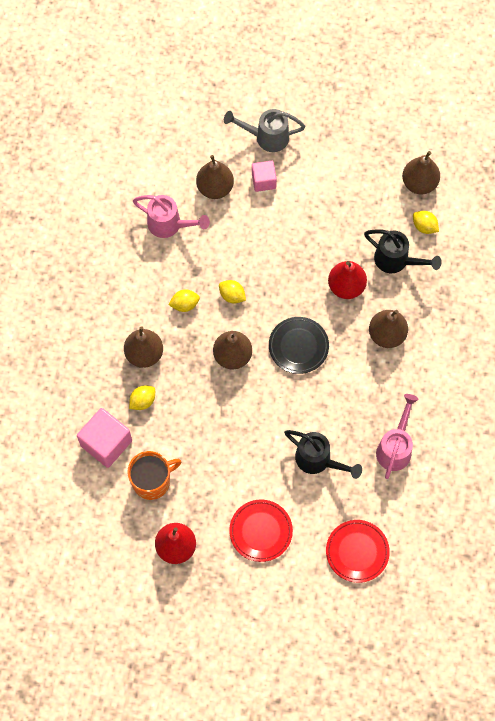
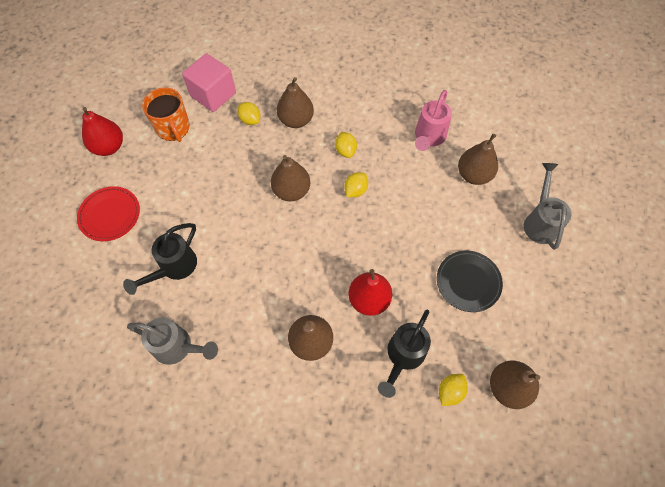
camera: 90 degrees right, 5 degrees down
(263, 181) = (487, 219): pink cube -> none
(298, 346) = (300, 250): black plate -> black plate (468, 282)
(357, 552) = (70, 304): red plate -> none
(395, 447) = (178, 347): pink watering can -> grey watering can

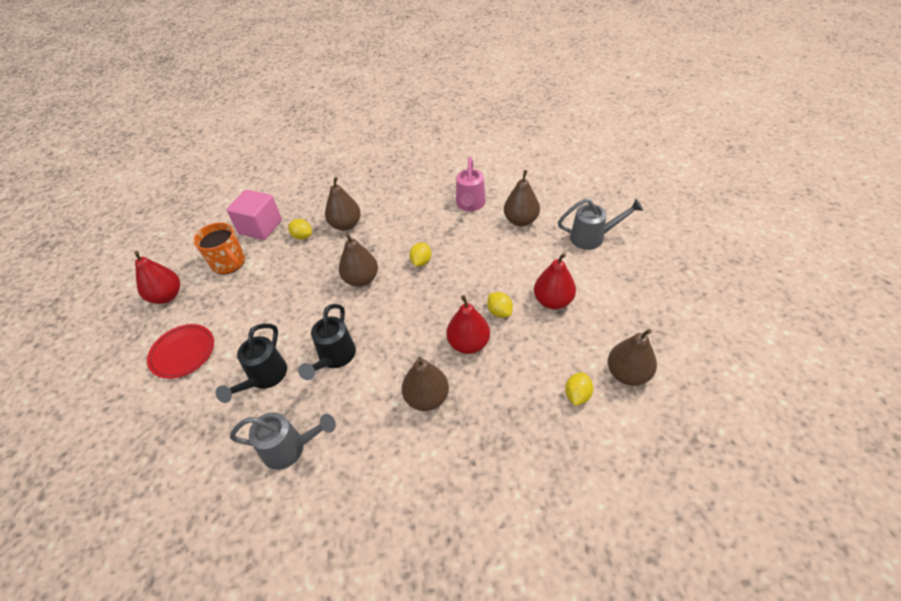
camera: 15 degrees left, 15 degrees down
(345, 151) = (400, 235): yellow lemon -> yellow lemon (499, 312)
(403, 356) = (520, 380): black watering can -> black watering can (334, 358)
(468, 282) = (553, 301): black plate -> red pear
(540, 221) = (593, 237): grey watering can -> grey watering can turned 105 degrees clockwise

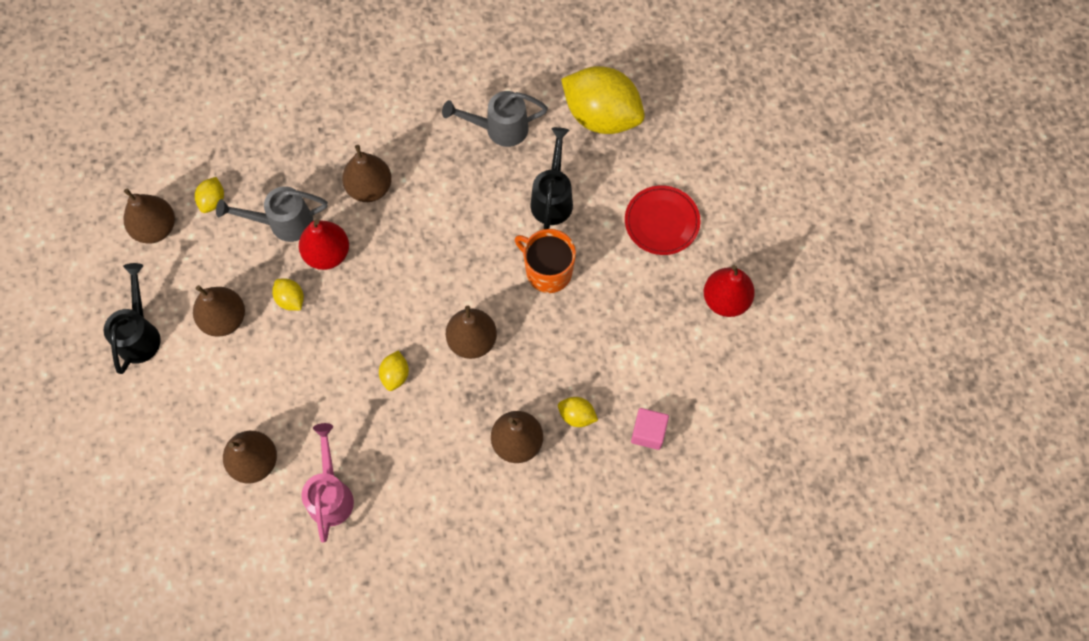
camera: 170 degrees right, 20 degrees up
(186, 454) = (601, 116): none -> yellow lemon
(229, 263) = (666, 359): orange mug -> orange mug (547, 271)
(260, 227) = (648, 432): pink cube -> pink cube, size x0.61
(334, 358) = (480, 226): black watering can -> black watering can (140, 334)
(553, 301) = (224, 319): red pear -> brown pear
(593, 237) = (156, 431): grey watering can -> grey watering can (283, 223)

